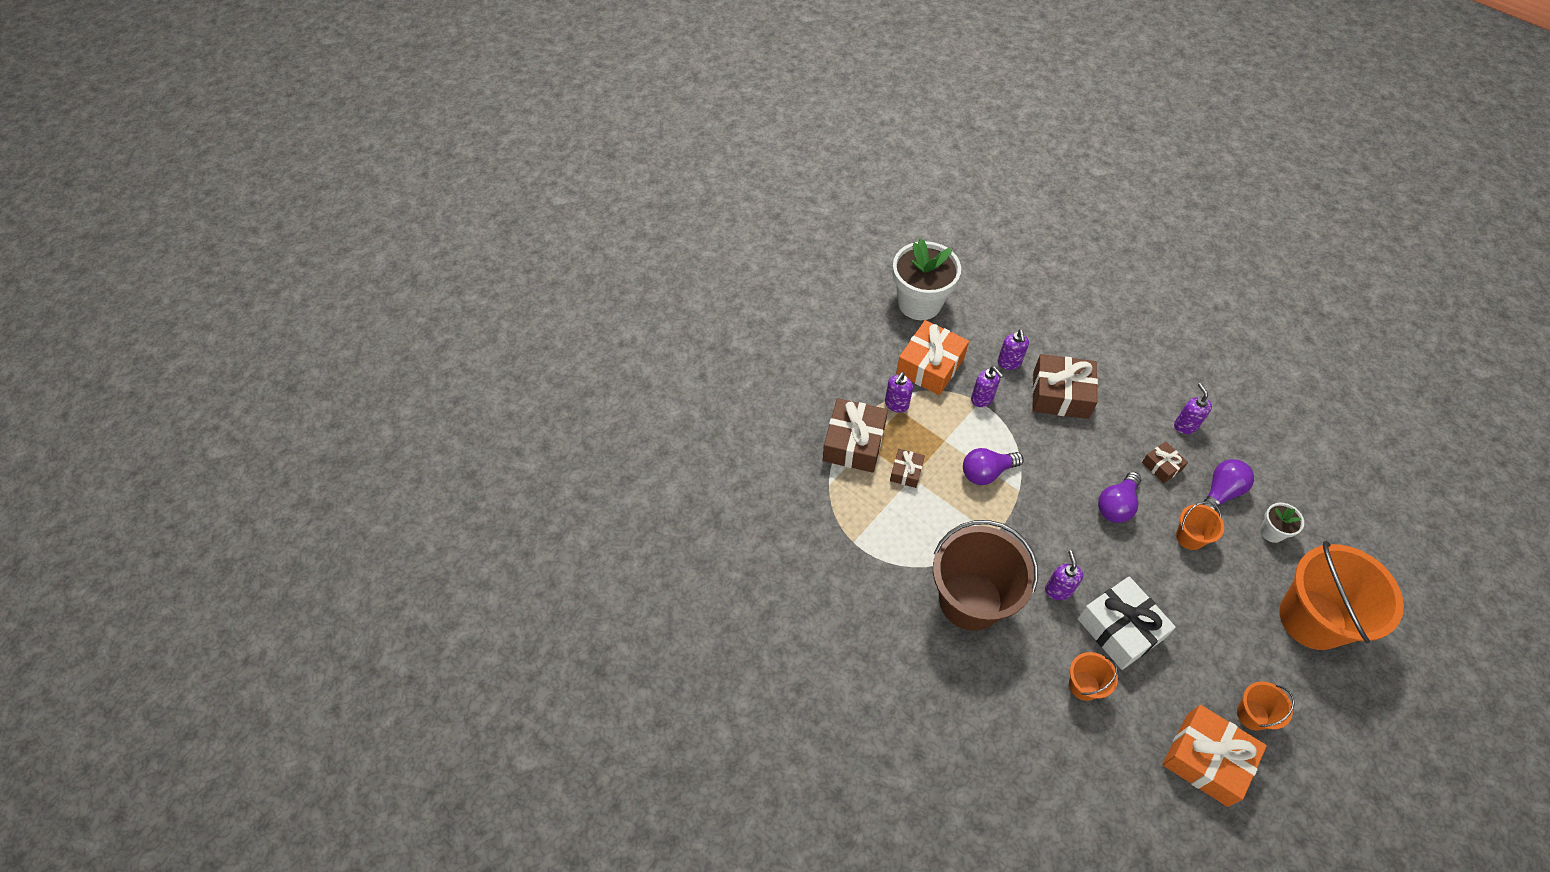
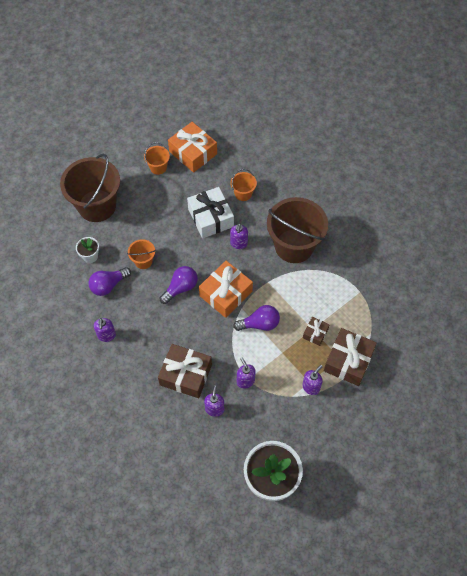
camera: 170 degrees left, 5 degrees up
(930, 366) = (277, 417): orange gift -> orange gift (226, 294)
(1161, 466) = (138, 309): brown gift -> none
(1312, 619) = (97, 206): orange bucket -> brown bucket

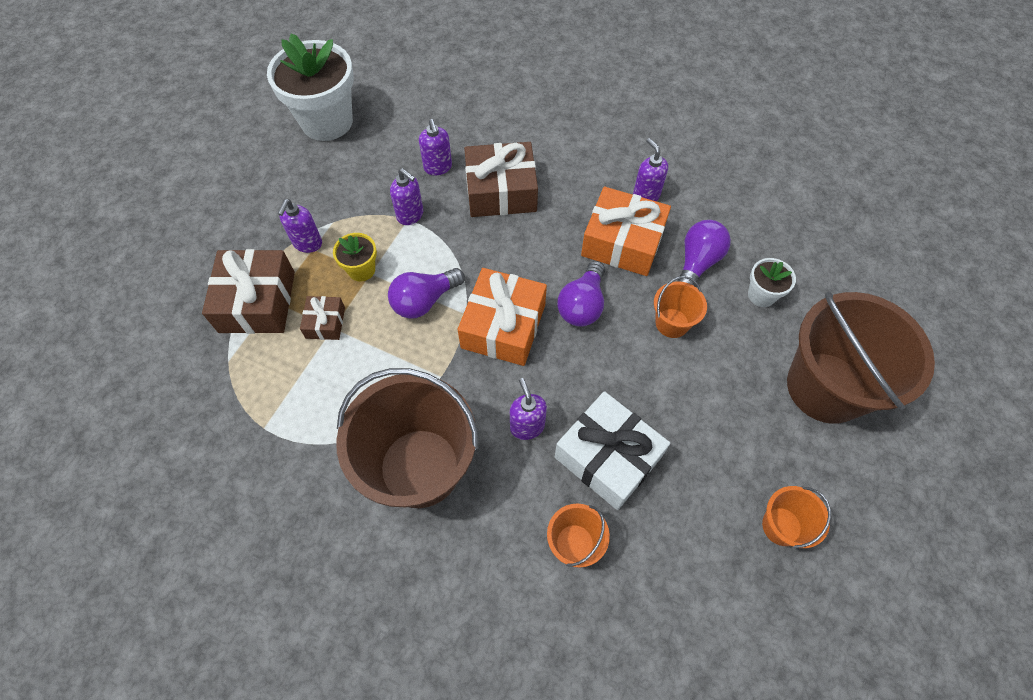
camera: 155 degrees right, 0 degrees up
(193, 153) = (738, 602): orange gift -> orange gift (622, 242)
(286, 357) = (361, 270): none -> yellow flower pot

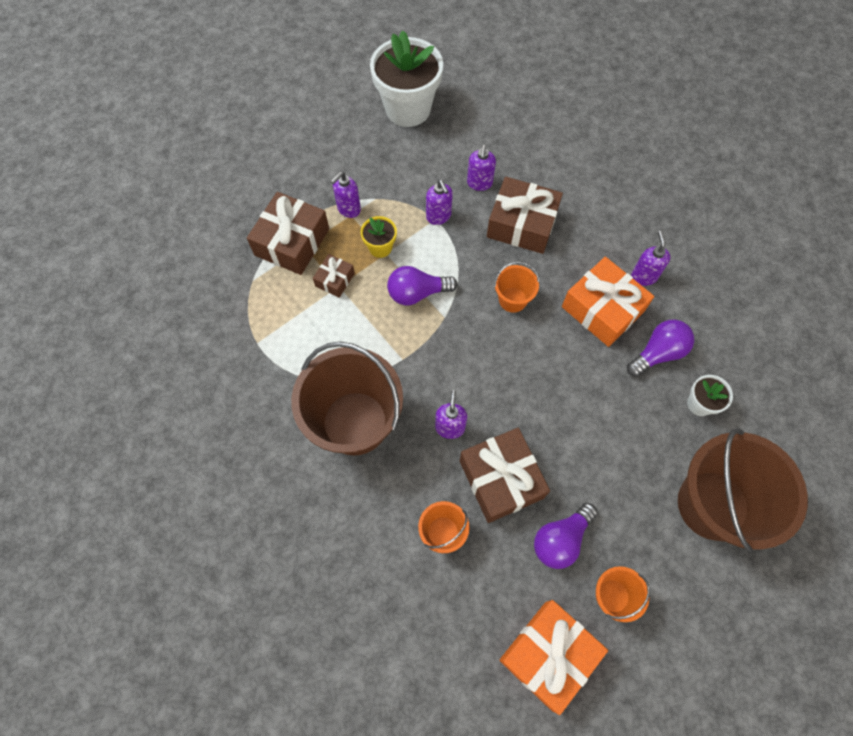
camera: 25 degrees right, 5 degrees up
(503, 326) = (469, 339): orange gift -> orange gift (548, 654)
(582, 305) = (542, 348): purple light bulb -> purple light bulb (561, 539)
(608, 457) = (501, 479): white gift -> brown gift
(672, 323) = (609, 395): orange bucket -> orange bucket (512, 299)

